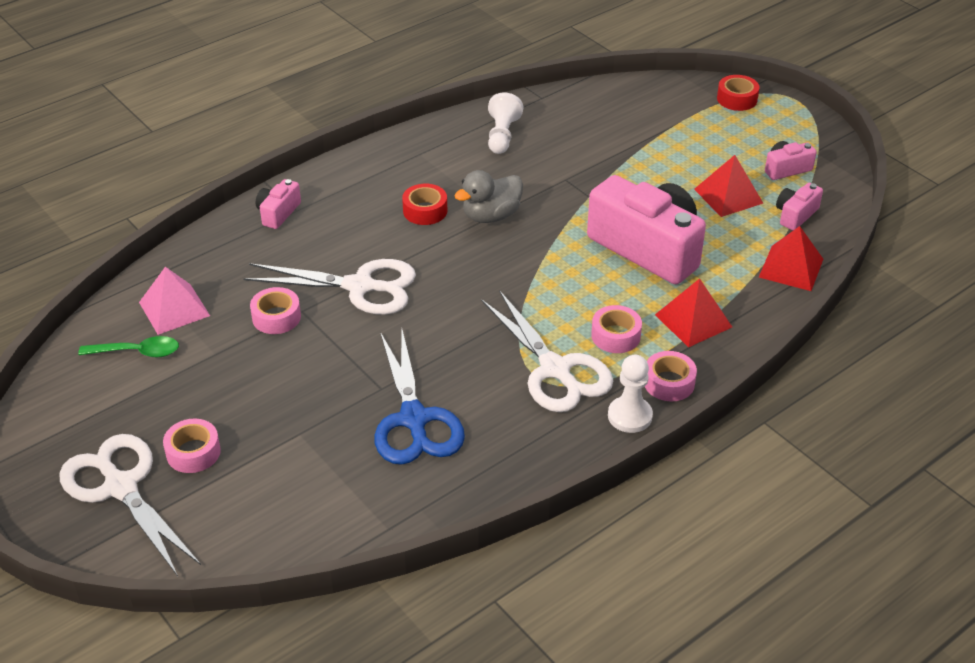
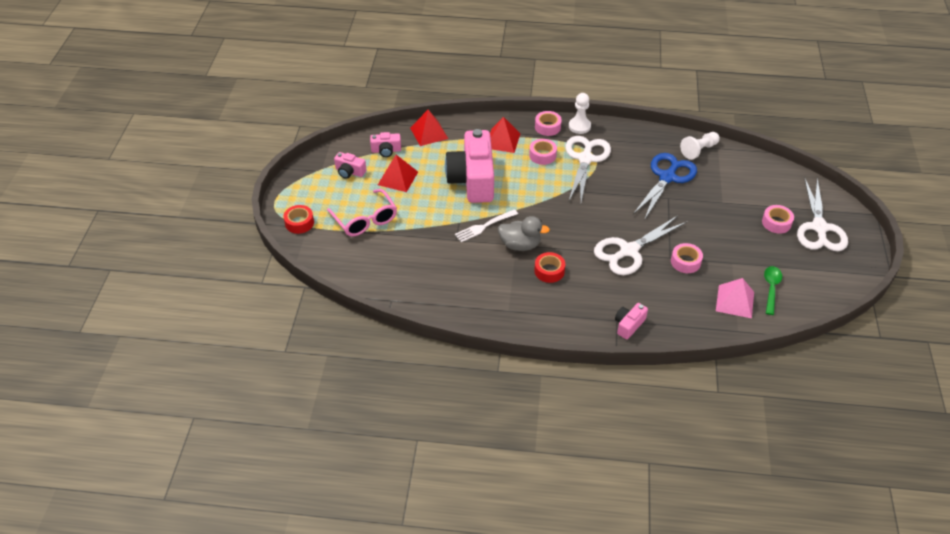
camera: 135 degrees left, 5 degrees up
(137, 352) = (771, 288): green spoon -> green spoon turned 60 degrees clockwise
(278, 213) = (628, 325): pink camera -> pink camera turned 150 degrees clockwise
(360, 286) = (629, 251): white scissors -> white scissors turned 90 degrees counterclockwise
(502, 135) = (449, 290): white pawn -> white pawn (699, 150)
(556, 210) = (484, 226): none -> white fork
(684, 139) = (365, 219): none -> pink glasses

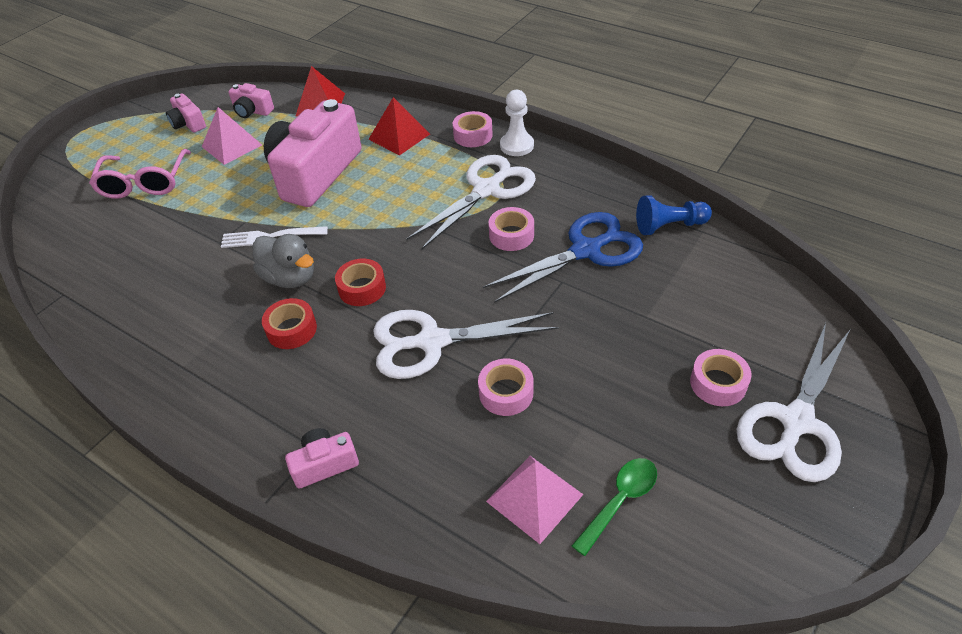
camera: 30 degrees right, 0 degrees up
(299, 223) = (75, 164): red tape -> red tape (362, 288)
(398, 178) = (231, 145): red pyramid -> pink pyramid
(542, 155) = (433, 168): pink tape -> pink tape (511, 235)
(699, 150) = (669, 226): white pawn -> blue pawn

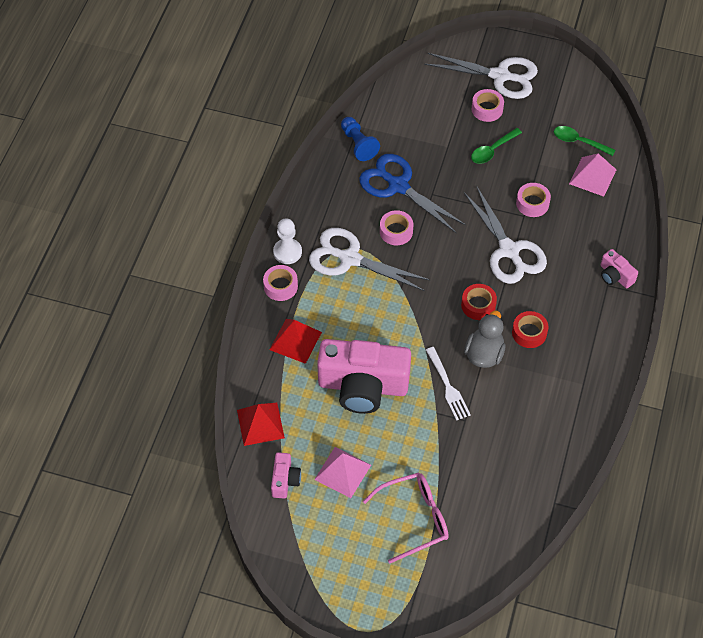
camera: 110 degrees left, 10 degrees up
(188, 123) = (318, 530): pink camera -> none
(627, 369) = (492, 150): none -> green spoon

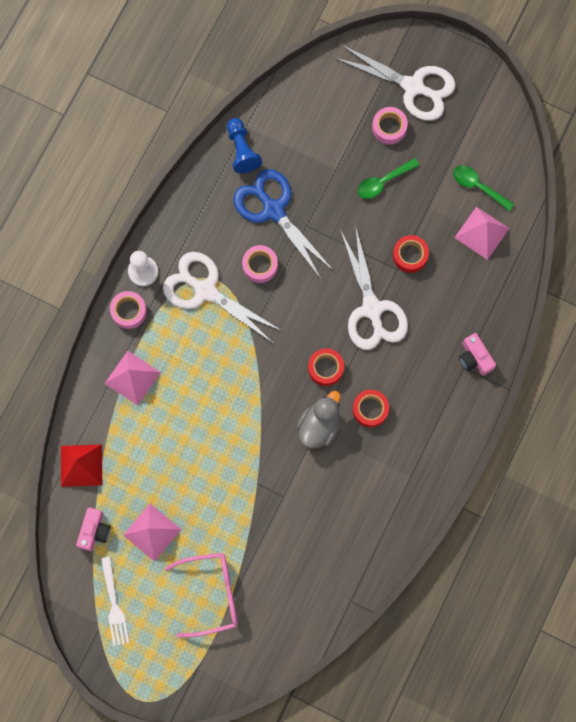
camera: 10 degrees right, 20 degrees up
(295, 341) = (132, 377): red pyramid -> pink pyramid
(363, 386) = (190, 441): pink camera -> none
(447, 386) = (274, 455): white fork -> white fork (114, 604)
(532, 203) = (410, 255): pink tape -> red tape

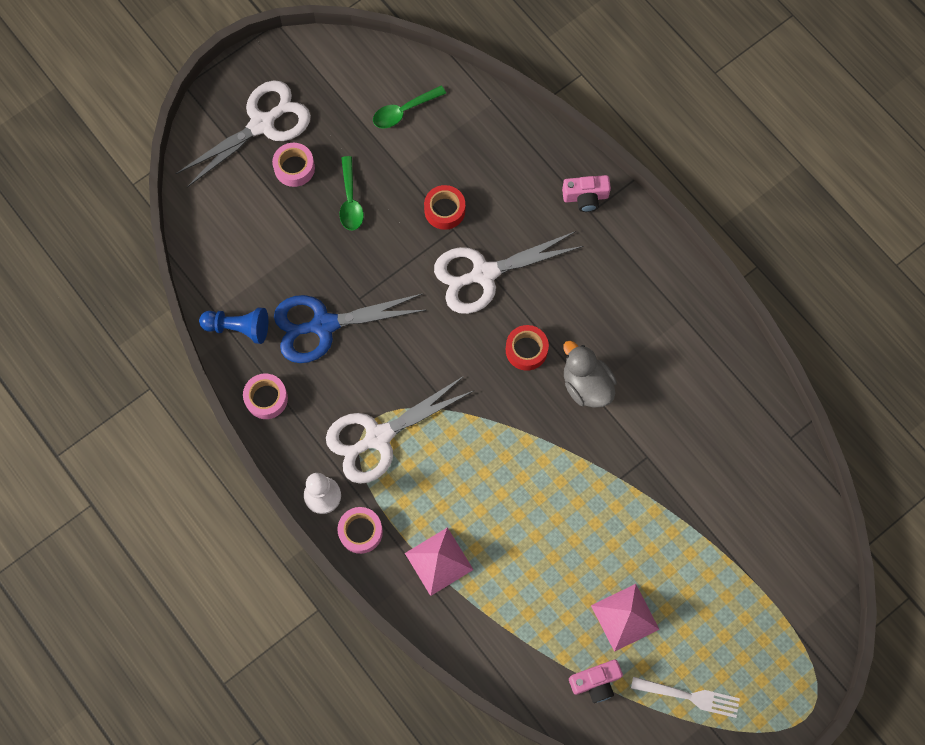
camera: 65 degrees left, 5 degrees down
(81, 465) = (513, 664): red pyramid -> none
(94, 531) = (595, 682): pink camera -> pink camera turned 120 degrees clockwise
(211, 594) = (722, 583): pink glasses -> none
(260, 265) = (379, 367): pink tape -> pink tape (266, 398)
(370, 409) = (592, 325): red tape -> none
(372, 309) = (484, 274): white scissors -> white scissors turned 150 degrees clockwise
(481, 233) = (455, 130): pink pyramid -> none

